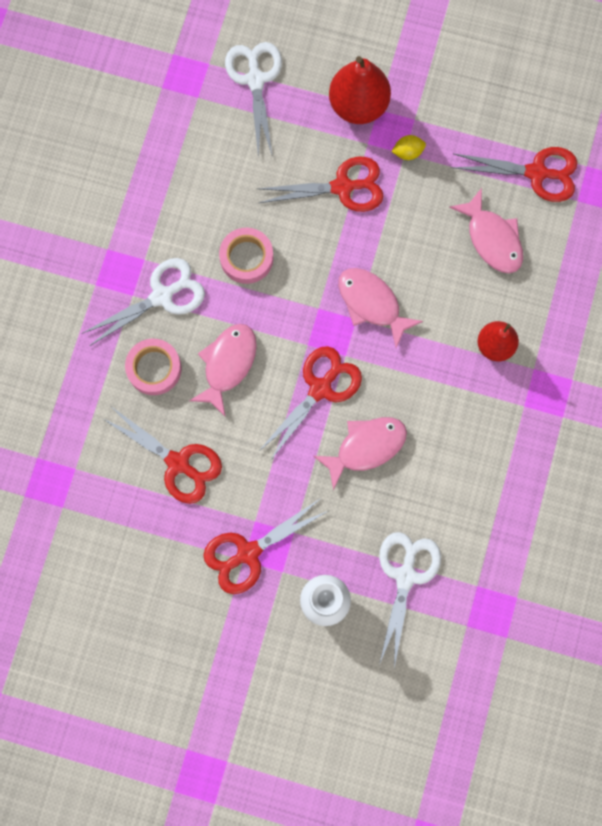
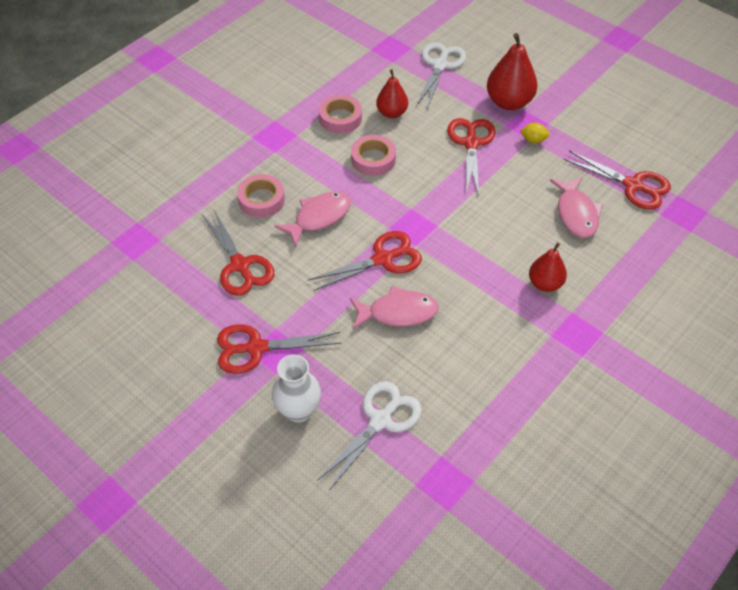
camera: 25 degrees right, 25 degrees down
(162, 296) = (296, 160): white scissors -> none
(180, 213) = (340, 118): none -> pink tape
(234, 179) = (392, 113): none -> red pear
(342, 187) = (471, 143): red scissors -> red scissors turned 105 degrees counterclockwise
(372, 303) = (455, 220): pink fish -> none

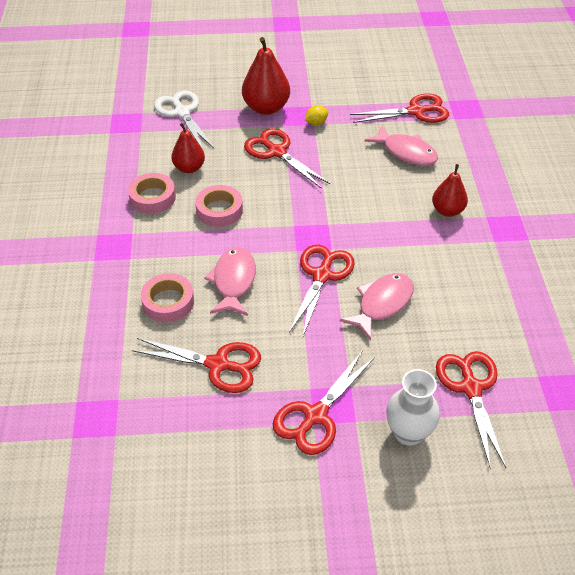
camera: 45 degrees left, 5 degrees down
(380, 420) = (471, 388): white scissors -> red scissors

